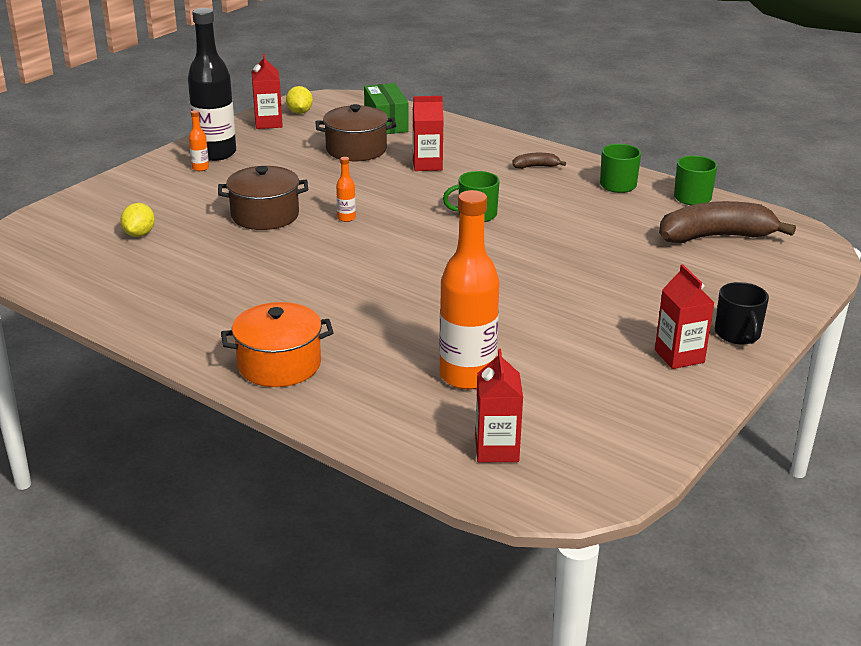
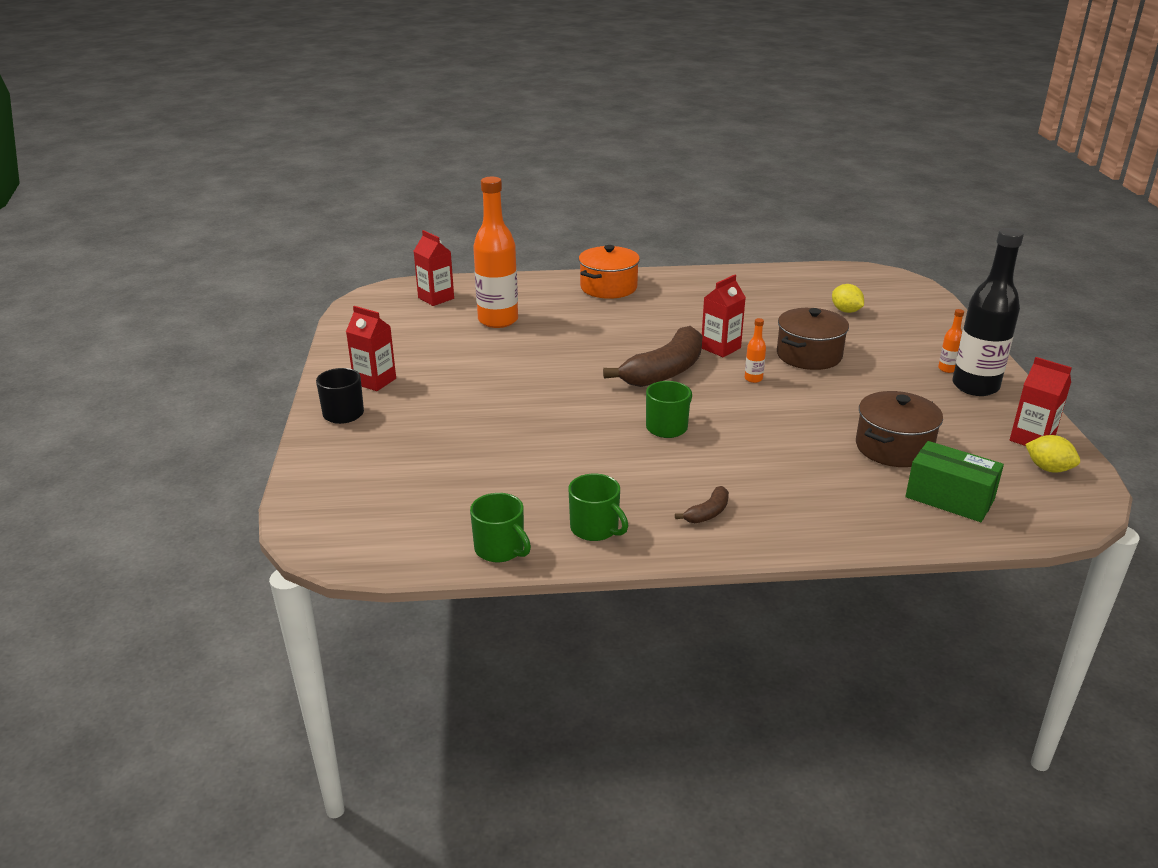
camera: 140 degrees right, 0 degrees up
(427, 165) = (802, 461): red carton -> red carton (720, 348)
(715, 237) = (430, 503): brown banana -> brown banana (665, 371)

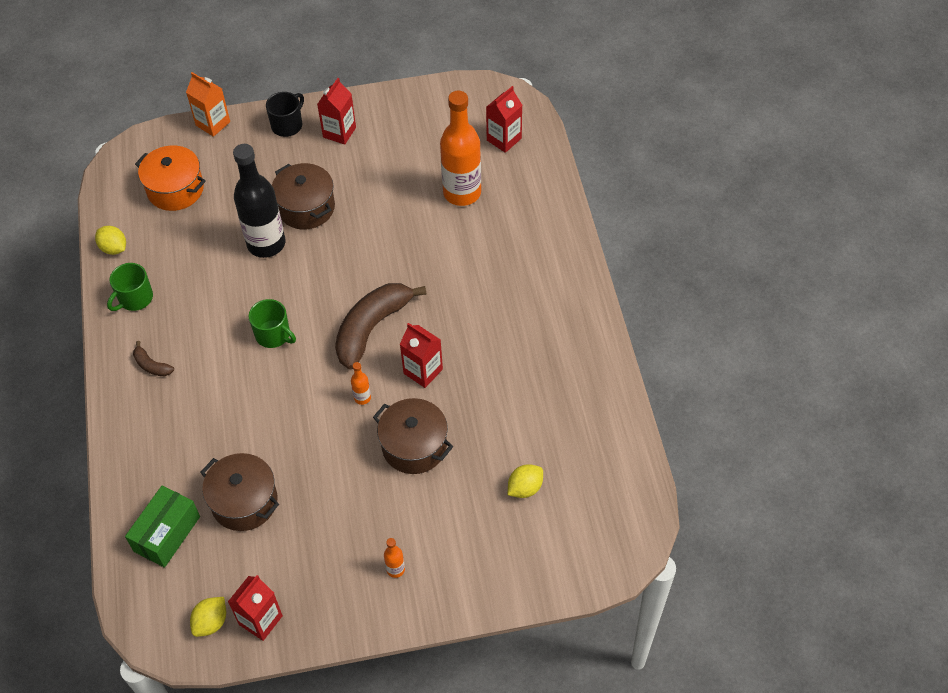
camera: 85 degrees right, 25 degrees up
(305, 467) = (213, 124): none -> orange carton
(483, 404) = (306, 208): none -> brown pot
(500, 549) = (114, 248): green mug -> yellow lemon
(608, 287) = (552, 270): orange pot -> orange pot (175, 189)
(665, 371) = (371, 328): brown banana -> brown banana turned 90 degrees clockwise
(975, 386) = (360, 589): black bottle -> black bottle (266, 244)

